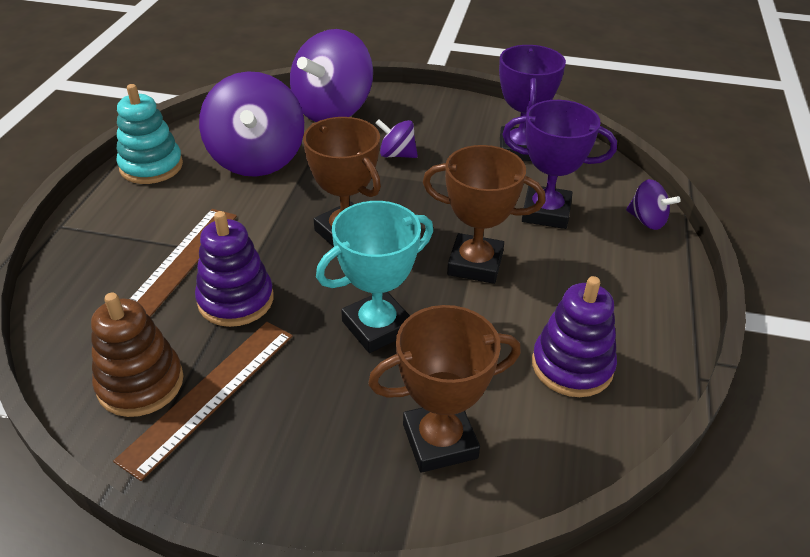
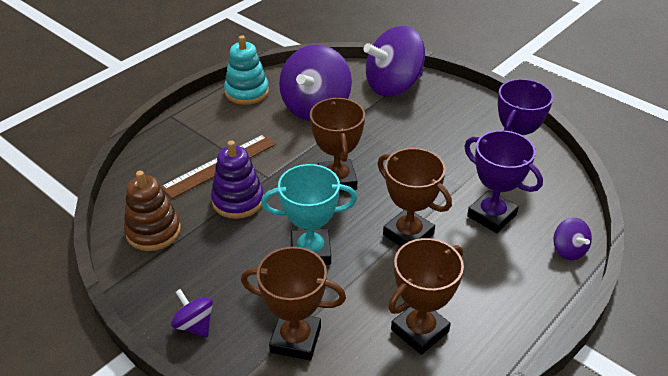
camera: 30 degrees right, 0 degrees up
(210, 394) = (185, 253): brown ruler -> none
(397, 155) = (414, 134): purple spinning top -> purple spinning top (195, 325)
(572, 366) = (420, 330): purple stacking toy -> brown trophy

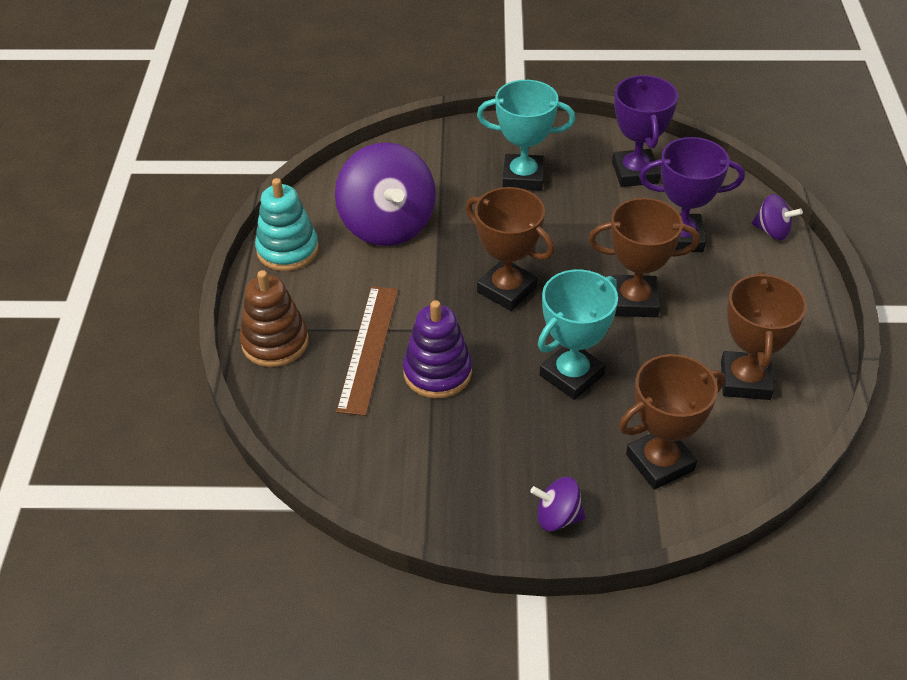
camera: 40 degrees left, 5 degrees up
(153, 231) = (393, 461): brown stacking toy -> brown stacking toy (275, 342)
(393, 86) = (437, 156): purple spinning top -> none
(431, 124) = (523, 177): none -> turquoise trophy

